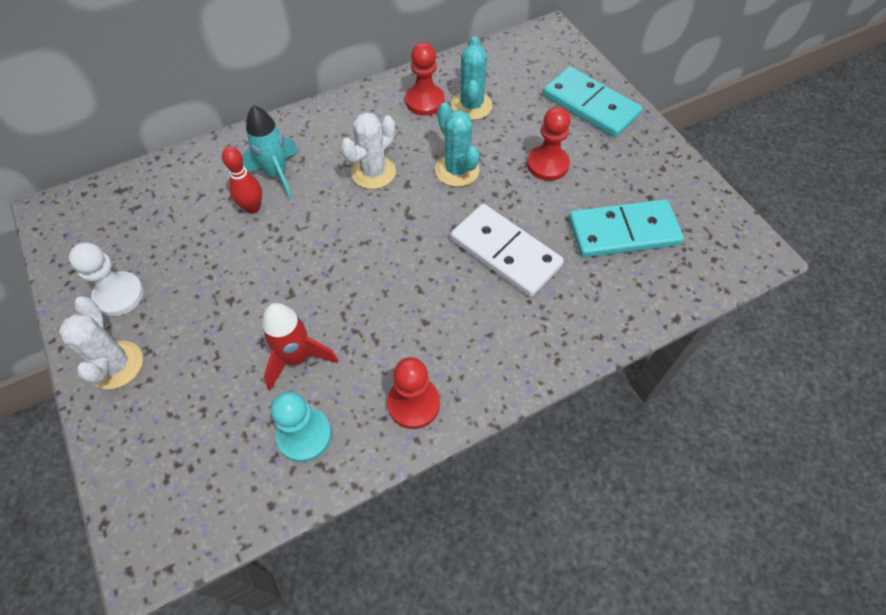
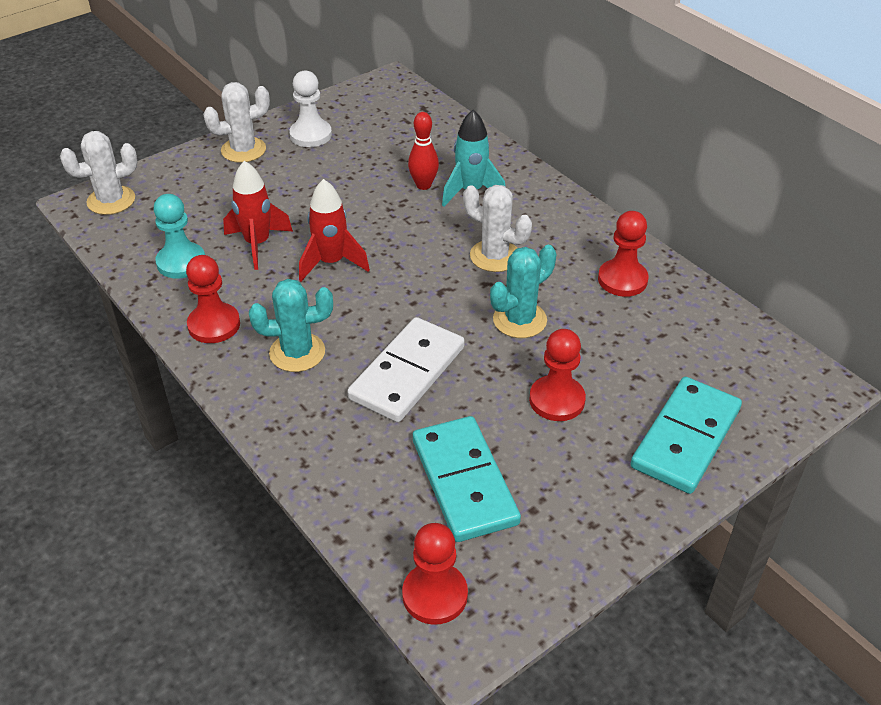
camera: 80 degrees right, 15 degrees down
(156, 521) = (111, 200): none -> white cactus
(347, 294) = (331, 263): none -> red rocket
(471, 106) = (632, 320): turquoise cactus -> turquoise cactus (297, 352)
(724, 264) = (435, 595): none -> red pawn

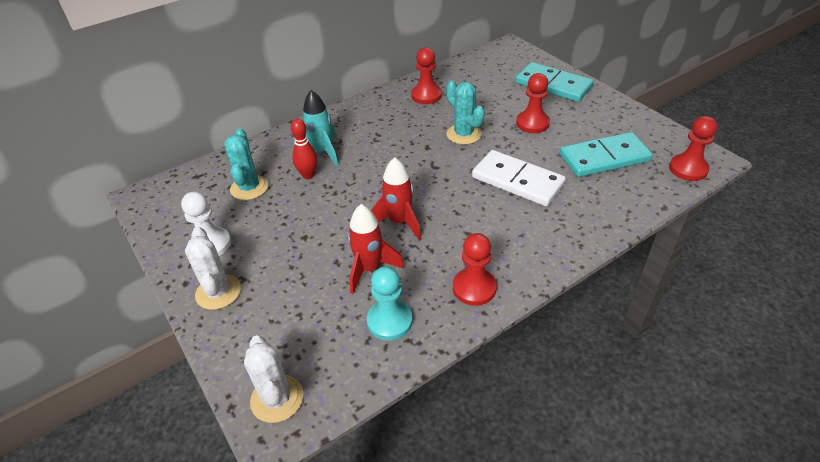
camera: 85 degrees left, 0 degrees up
(297, 352) = (502, 235): turquoise cactus -> turquoise cactus (249, 188)
(495, 256) = (399, 143): white cactus -> none

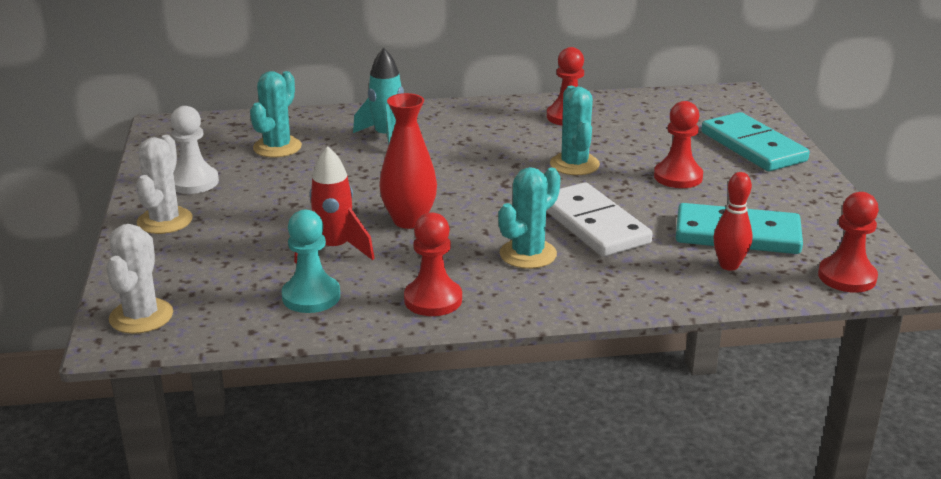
camera: 25 degrees right, 15 degrees down
(308, 175) = (350, 153): red bowling pin -> red bowling pin (729, 265)
(399, 222) = (409, 221): red rocket -> red vase
(499, 222) = (528, 254): none -> turquoise cactus

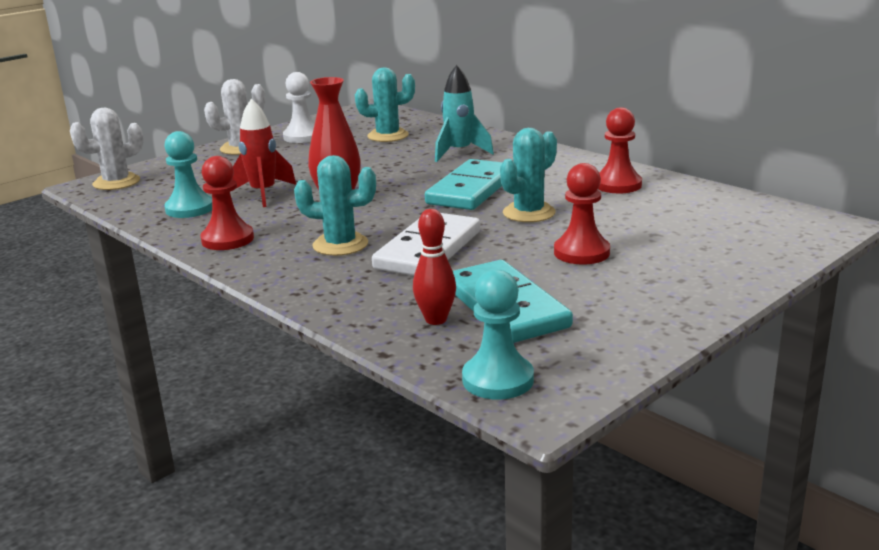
camera: 55 degrees right, 5 degrees down
(752, 147) = (717, 263): turquoise domino -> turquoise domino (471, 189)
(847, 277) = (498, 380): red pawn -> turquoise pawn

